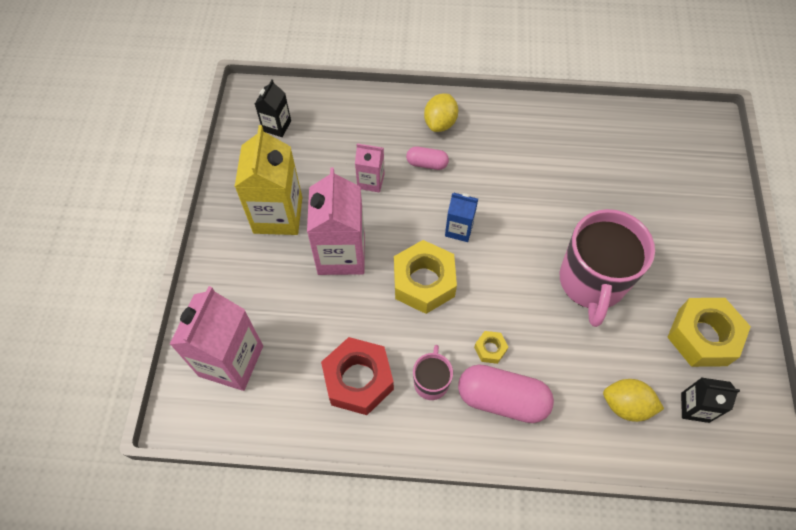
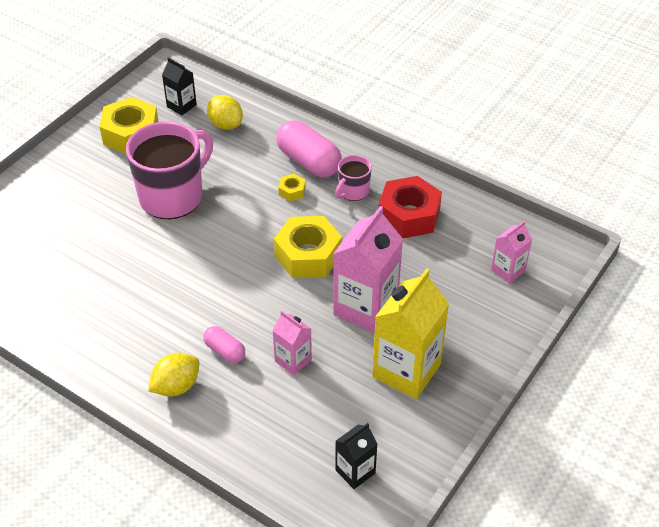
camera: 150 degrees left, 15 degrees down
(231, 361) = (508, 270): pink carton -> pink carton, size x0.53
(459, 229) = (244, 280): blue carton -> none

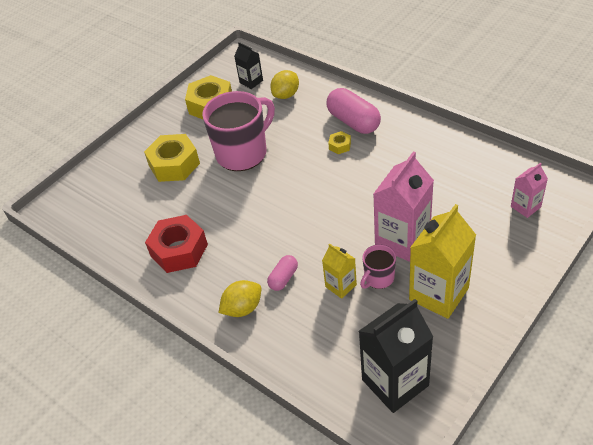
camera: 10 degrees right, 0 degrees up
(225, 124) = (286, 95): yellow lemon -> yellow lemon turned 75 degrees clockwise
(225, 351) = (283, 278): pink capsule -> pink capsule turned 75 degrees clockwise
(293, 360) = (340, 286): pink carton -> yellow carton
(308, 255) = (353, 197): yellow nut -> yellow nut (174, 164)
(353, 191) = (390, 144): pink mug -> pink mug (378, 278)
(355, 471) = (395, 382): black carton -> black carton, size x1.90
(409, 215) = (438, 163): red nut -> red nut (179, 250)

